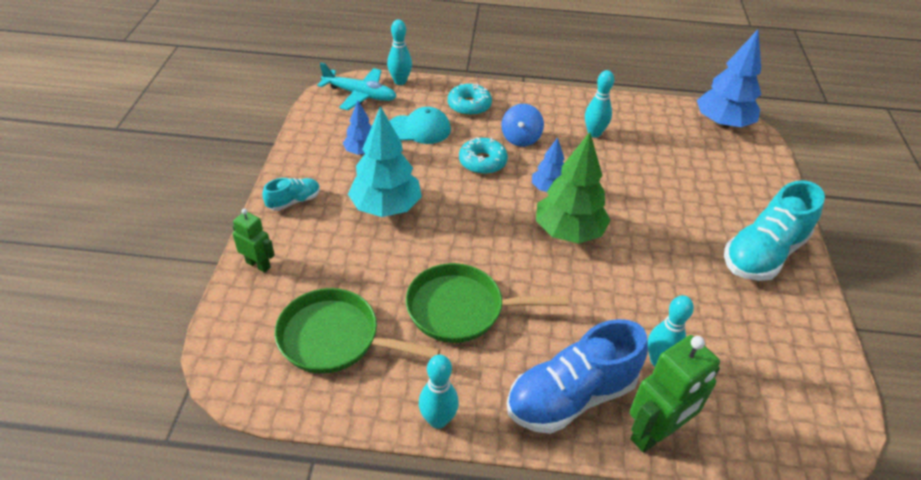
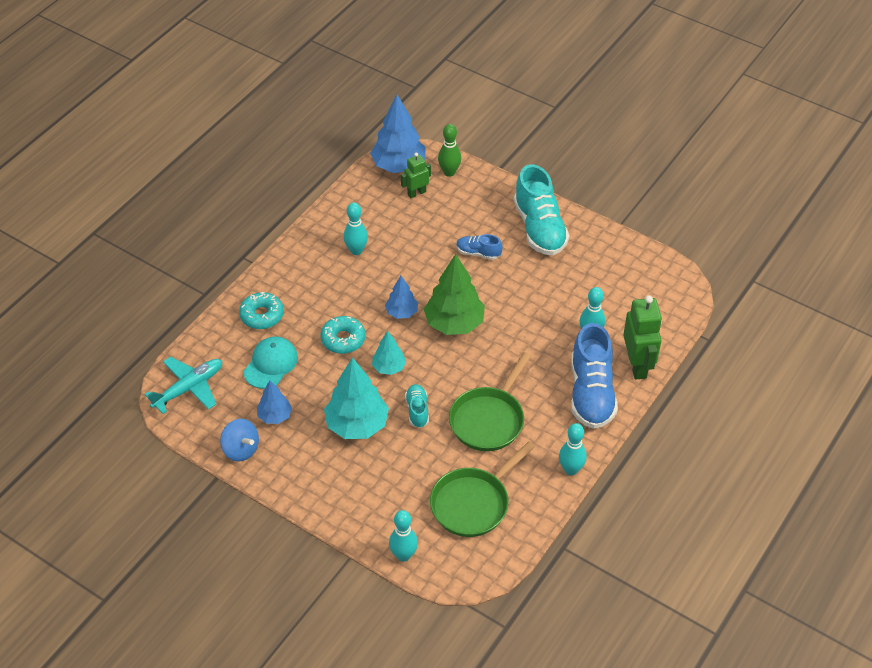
camera: 60 degrees left, 5 degrees up
(258, 264) = (370, 530): green robot -> green robot (416, 193)
(294, 201) = (309, 485): turquoise shoe -> turquoise shoe (417, 410)
(400, 81) = (189, 350): turquoise bowling pin -> turquoise bowling pin (403, 555)
(473, 204) = (389, 367): none -> turquoise tree
(521, 138) = (330, 301): blue spinning top -> blue spinning top (241, 449)
(677, 217) = (478, 253): none -> blue shoe
(755, 159) = (449, 172): none -> green bowling pin

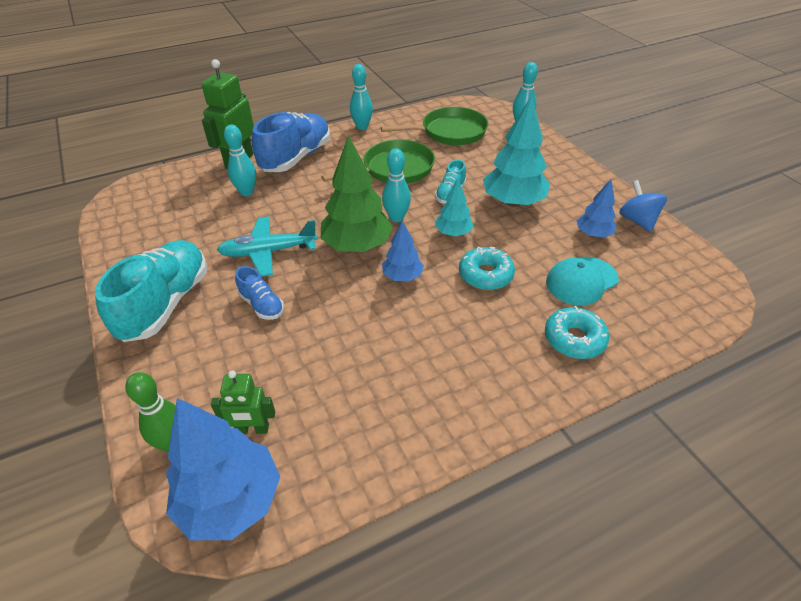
camera: 150 degrees left, 5 degrees down
(189, 388) = (688, 291): turquoise plane -> turquoise plane (268, 252)
(356, 250) = (403, 374): turquoise bowling pin -> turquoise bowling pin (396, 218)

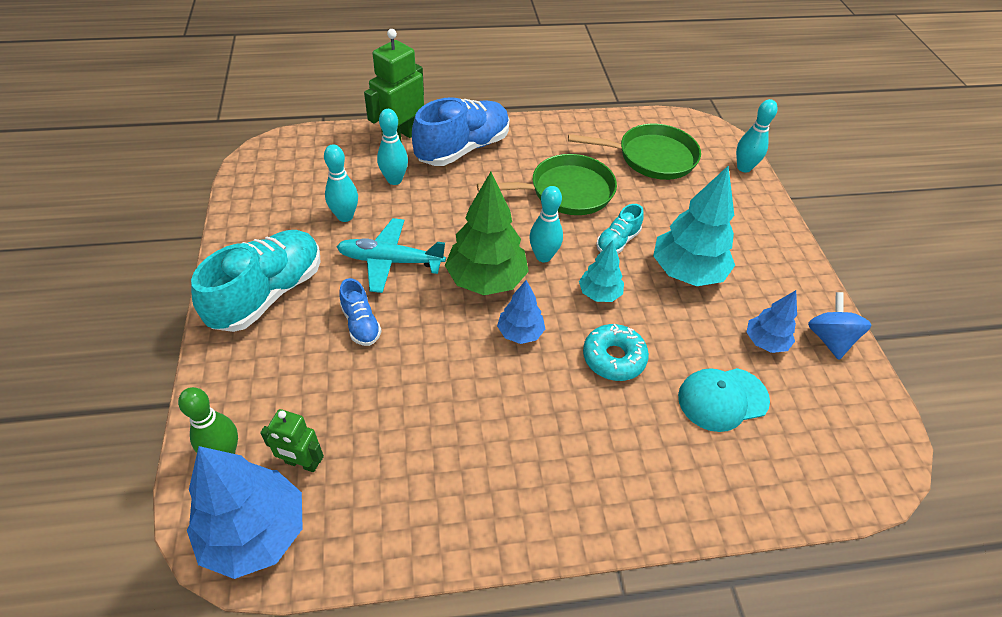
camera: 15 degrees right, 5 degrees up
(362, 127) = (552, 125): turquoise bowling pin -> turquoise bowling pin (345, 216)
(574, 339) = (680, 469): turquoise donut -> none

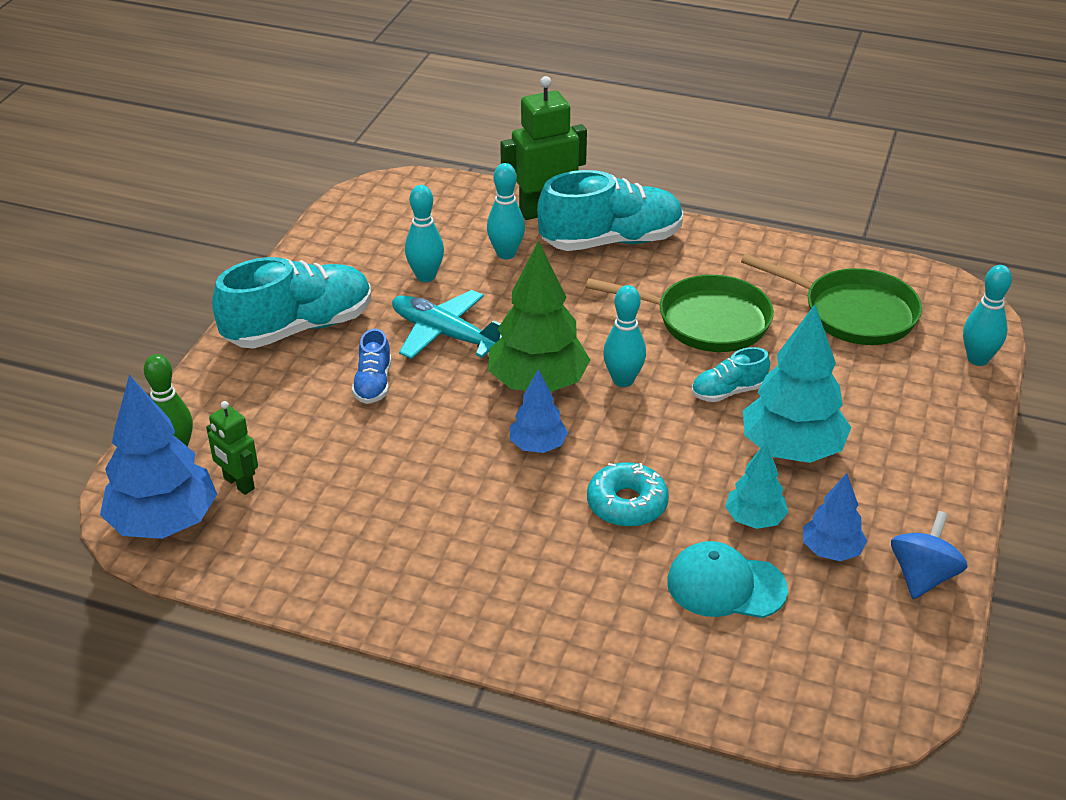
camera: 30 degrees right, 10 degrees down
(463, 149) = (611, 241): blue shoe -> turquoise shoe
(599, 294) = (661, 438): turquoise tree -> turquoise tree (754, 519)

